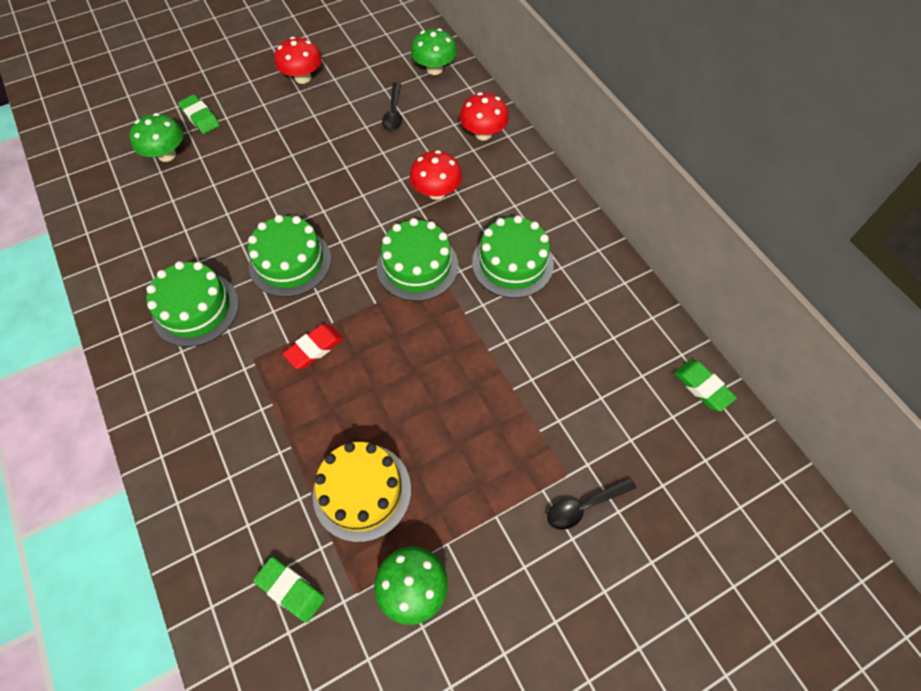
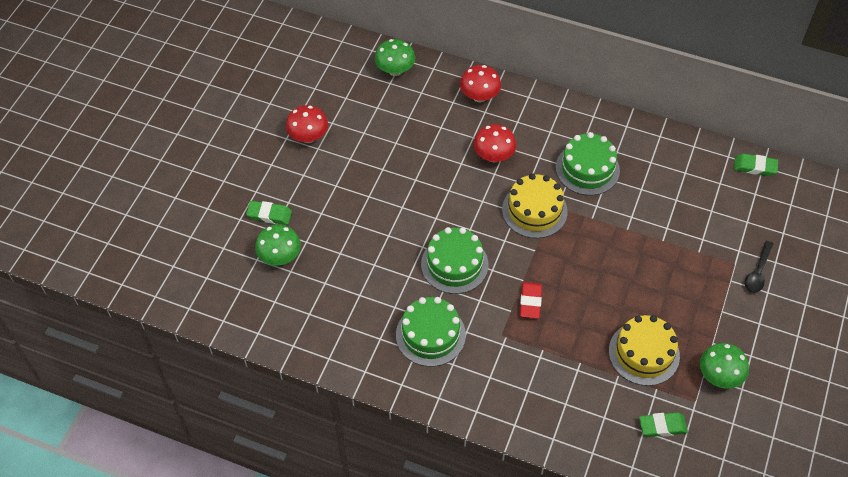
camera: 40 degrees left, 5 degrees down
(393, 113) = (404, 120): black spoon -> none
(417, 266) = (534, 210): green cake -> yellow cake

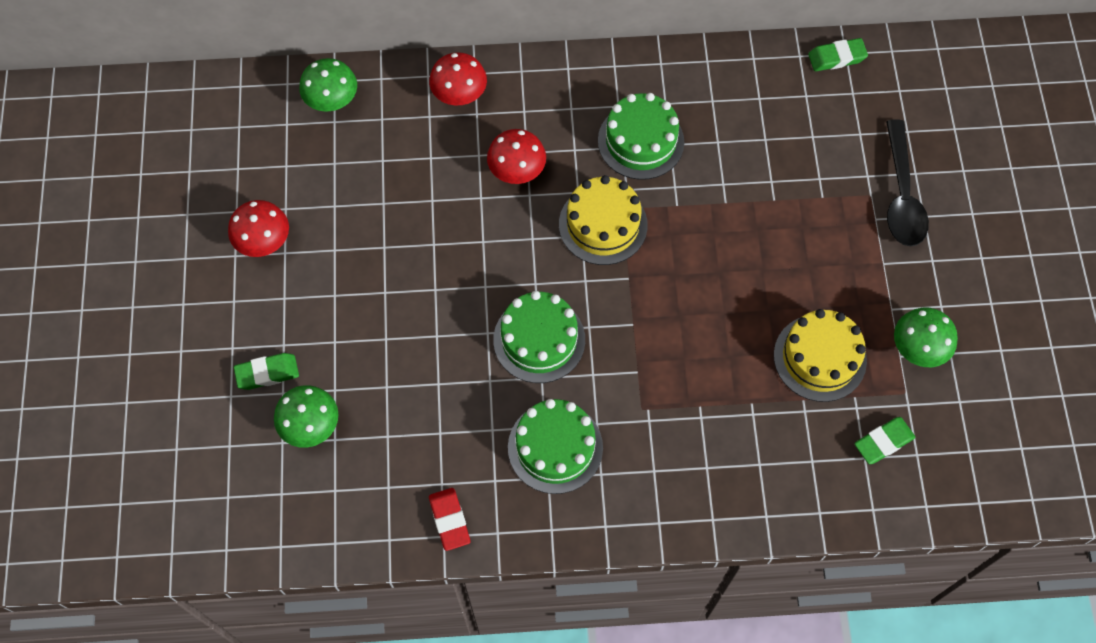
camera: 25 degrees left, 10 degrees up
(530, 302) = (656, 350): red eraser -> red eraser (449, 520)
(758, 272) = (901, 195): black spoon -> black spoon, size x1.66

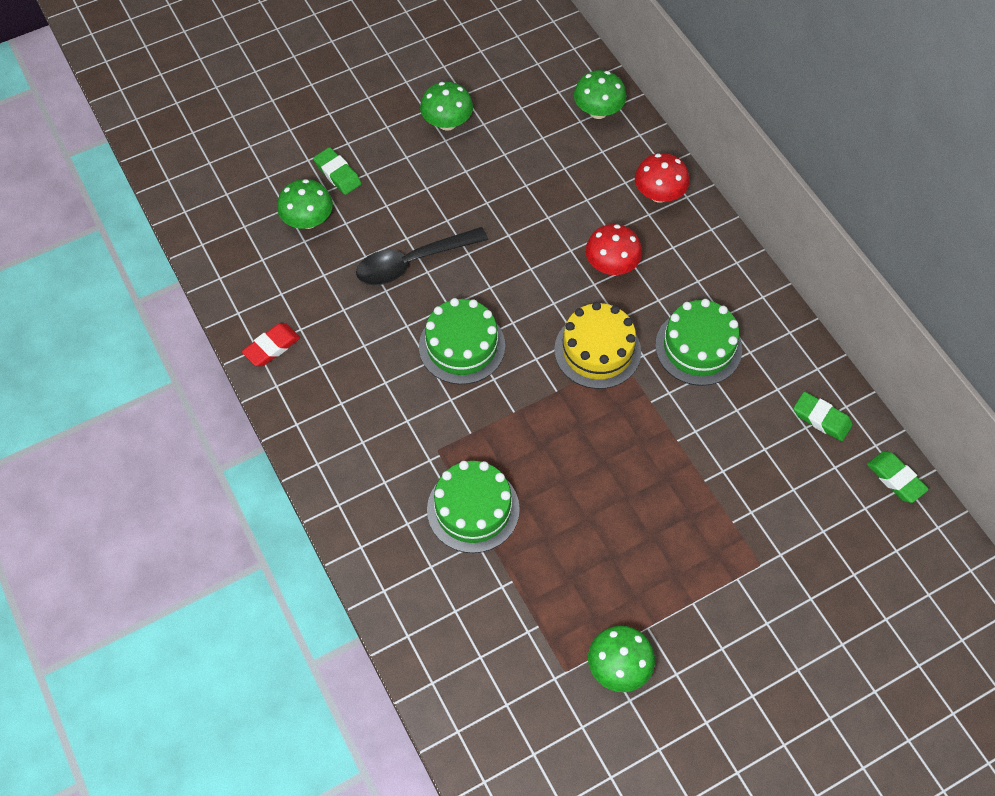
camera: 65 degrees right, 5 degrees down
(264, 241) = (447, 123): red mushroom -> green mushroom
(555, 447) = (370, 397): green cake -> green cake (473, 509)
(819, 358) = (562, 580): yellow cake -> none
(883, 442) = (504, 668): green eraser -> green eraser (821, 419)
(901, 195) = (777, 593): black spoon -> black spoon (412, 262)

